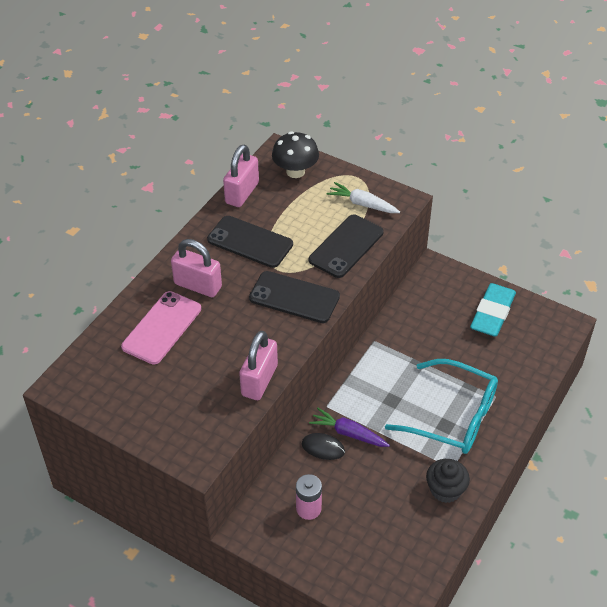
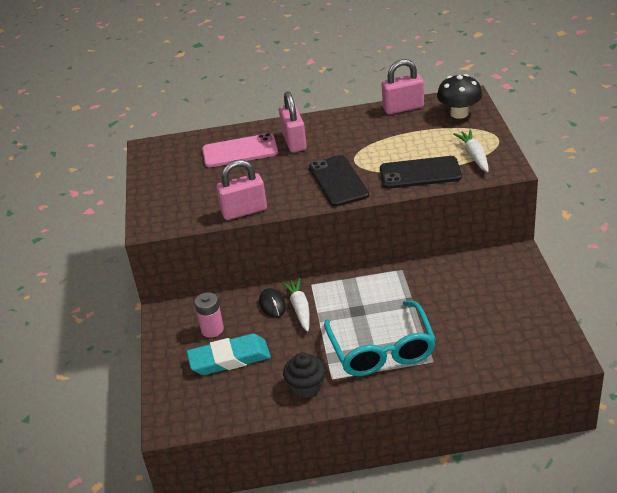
camera: 55 degrees right, 10 degrees down
(250, 242) = (362, 136): black phone -> none
(348, 433) = (300, 308): purple carrot -> white carrot
(492, 313) = (517, 310): turquoise eraser -> turquoise eraser (229, 359)

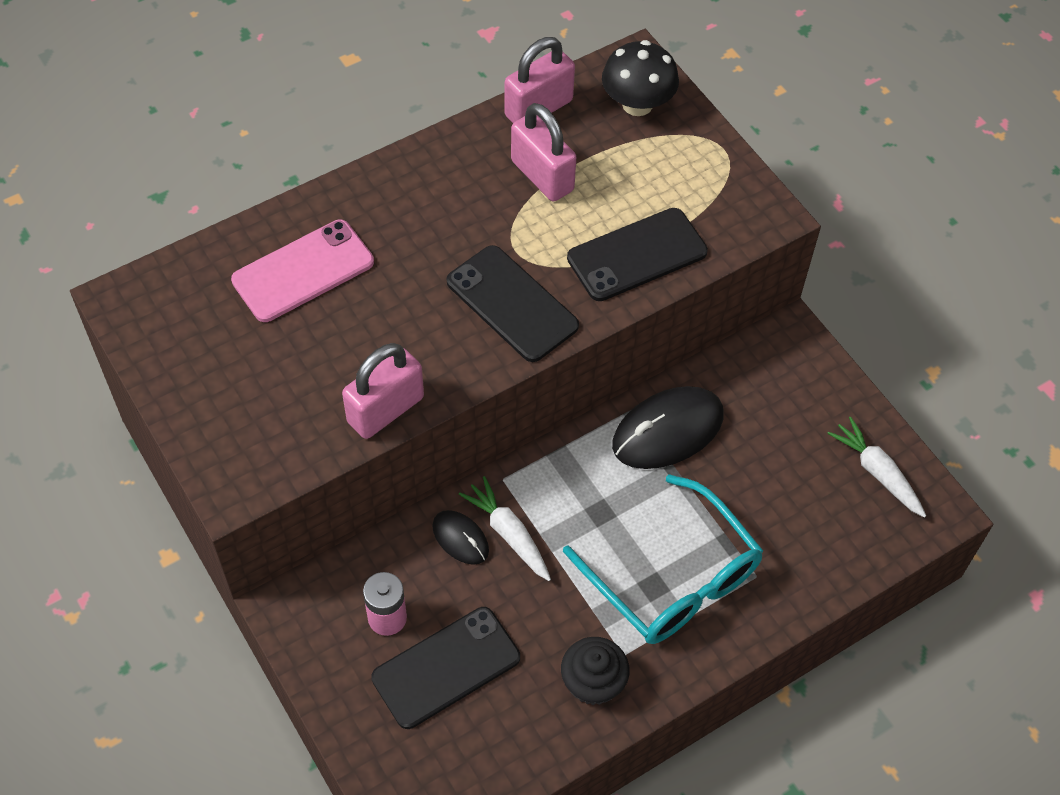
camera: 30 degrees left, 20 degrees up
(229, 359) = (446, 667): turquoise eraser -> black phone
(294, 142) = (389, 228): pink padlock -> pink padlock (542, 176)
(418, 282) = (667, 430): none -> black mouse
(474, 156) = (704, 197): white carrot -> white carrot (877, 472)

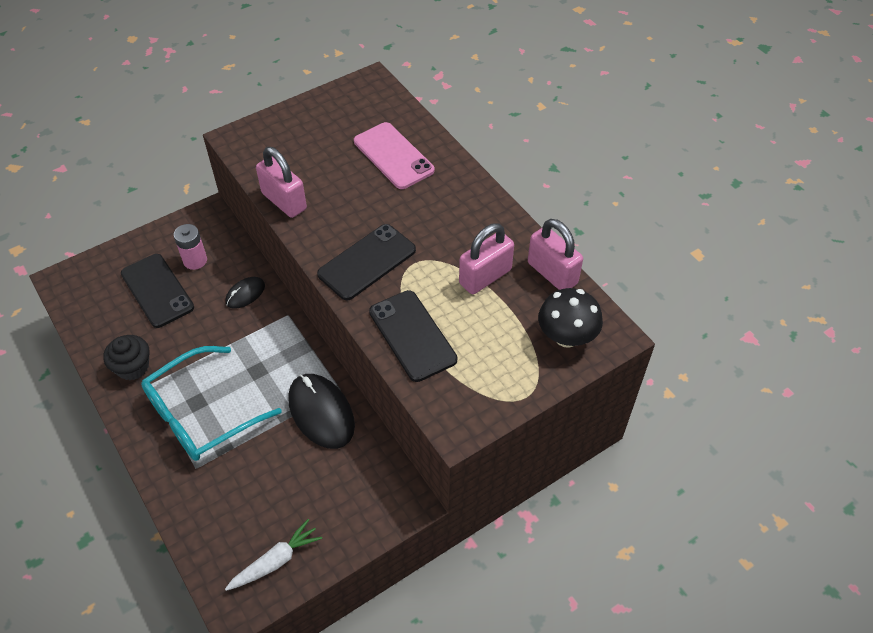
camera: 90 degrees right, 5 degrees down
(508, 534) = (246, 319): white carrot -> none

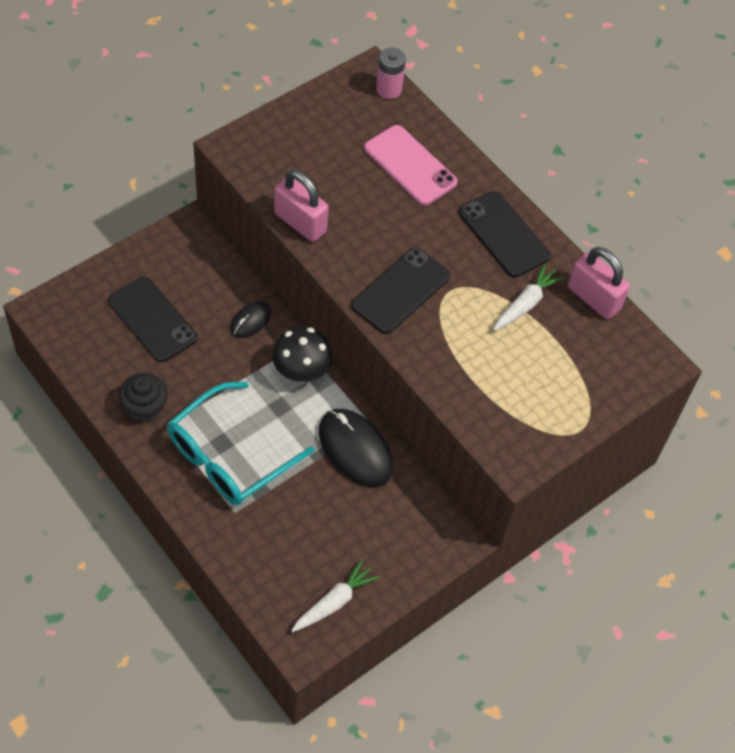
camera: 10 degrees left, 5 degrees up
(195, 260) = (187, 283): pink battery -> pink battery (389, 89)
(412, 335) = (459, 370): black phone -> black phone (503, 234)
(485, 277) = (525, 304): pink padlock -> white carrot
(566, 336) = (614, 366): black mushroom -> black mushroom (301, 370)

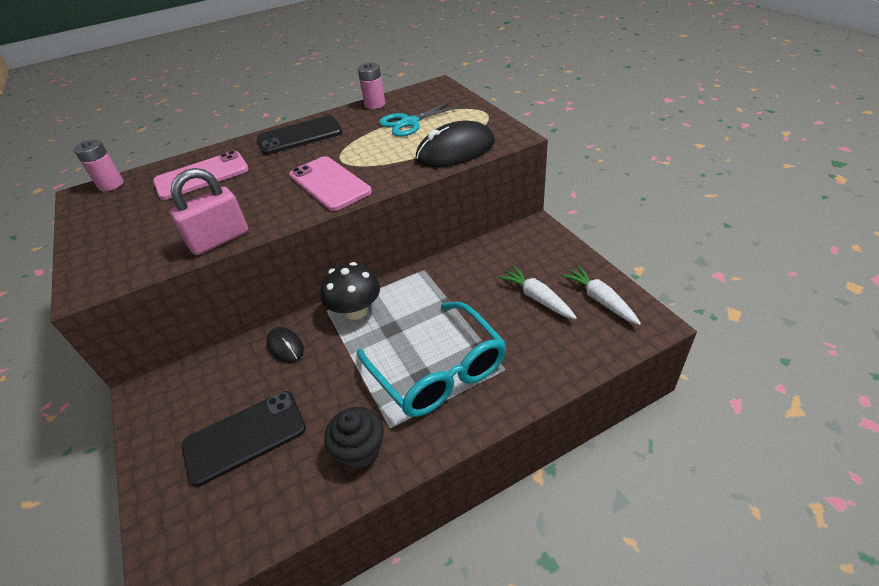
camera: 70 degrees left, 15 degrees down
(355, 449) = (447, 280): black mouse -> black mouse (455, 150)
(400, 291) = (329, 183): black phone -> pink phone
(525, 304) = (368, 129): white carrot -> white carrot (537, 298)
(545, 346) = (409, 122): none -> turquoise scissors
(593, 298) = (375, 104): pink padlock -> pink battery

